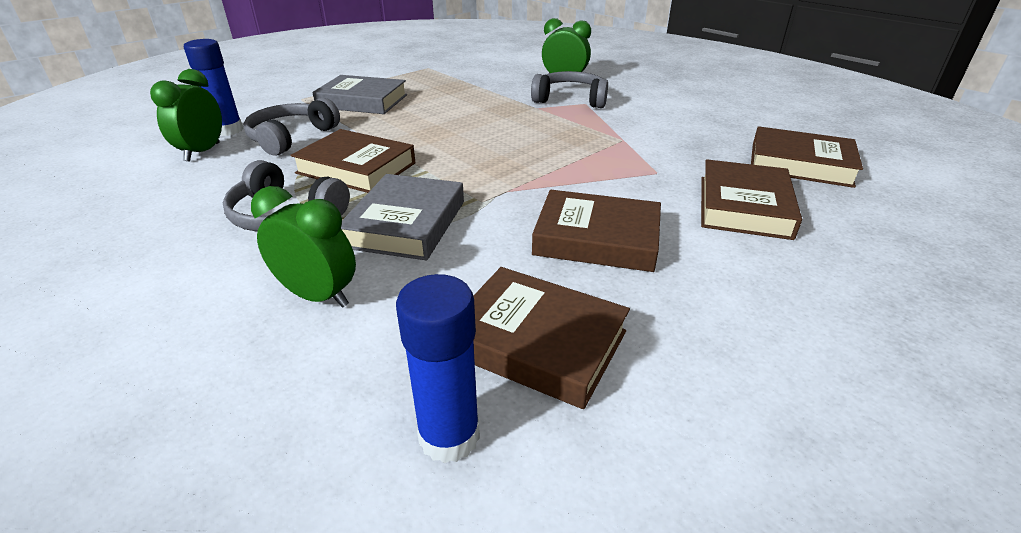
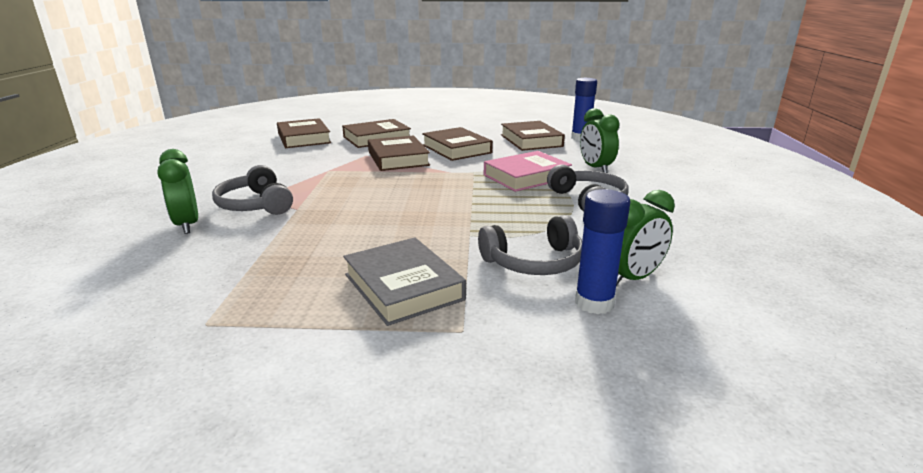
camera: 135 degrees left, 10 degrees down
(356, 168) = (513, 213): brown book -> brown book (398, 158)
(406, 224) = (526, 176): grey book -> pink book

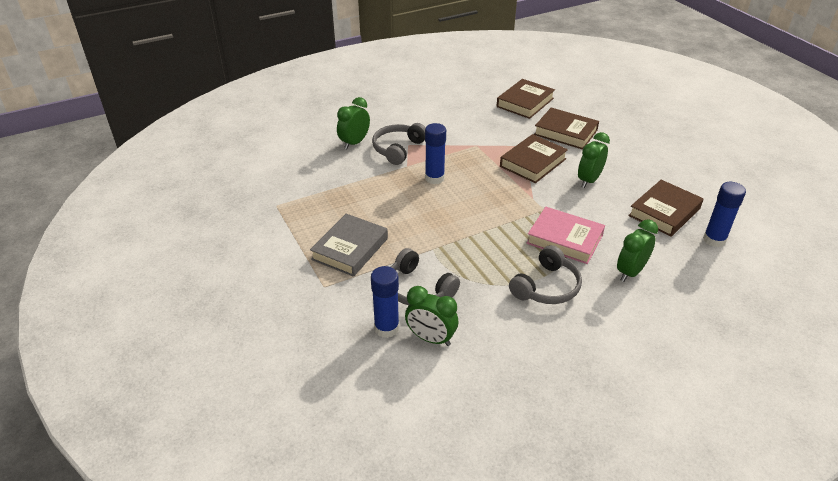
camera: 60 degrees right, 15 degrees up
(346, 201) = (434, 178): none -> blue glue stick
(456, 149) = (589, 180): brown book -> green clock

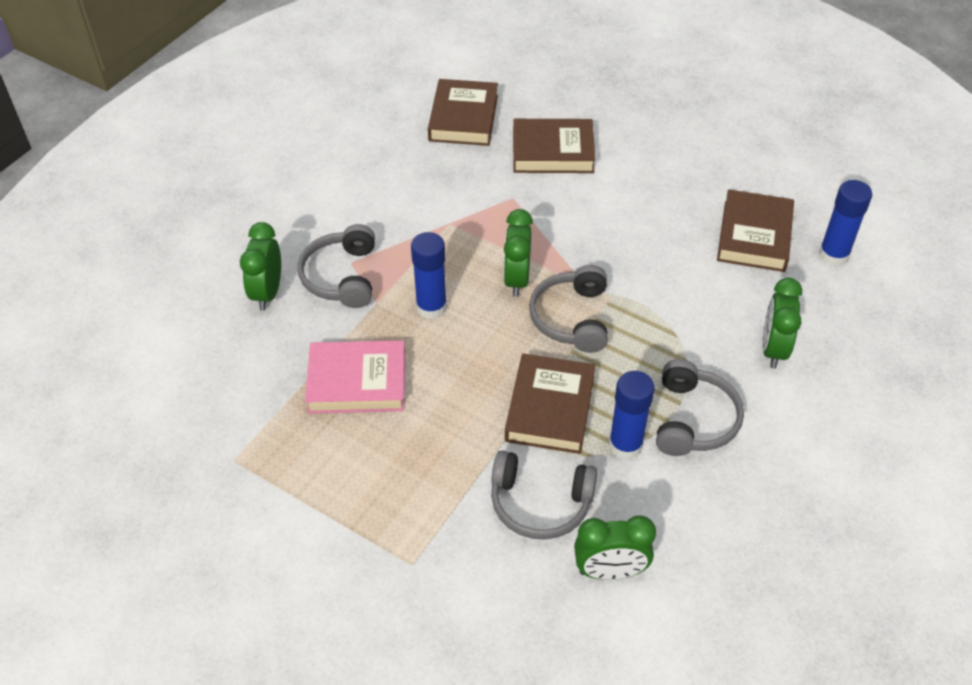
camera: 30 degrees left, 10 degrees up
(350, 249) = (402, 484): grey book -> none
(386, 328) = (544, 586): blue glue stick -> blue glue stick (625, 445)
(511, 211) = (571, 318): none -> grey headphones
(533, 162) = (544, 223): brown book -> brown book (550, 408)
(564, 239) = (666, 334): pink book -> pink book (357, 382)
(589, 180) = (634, 223): green clock -> green clock (516, 279)

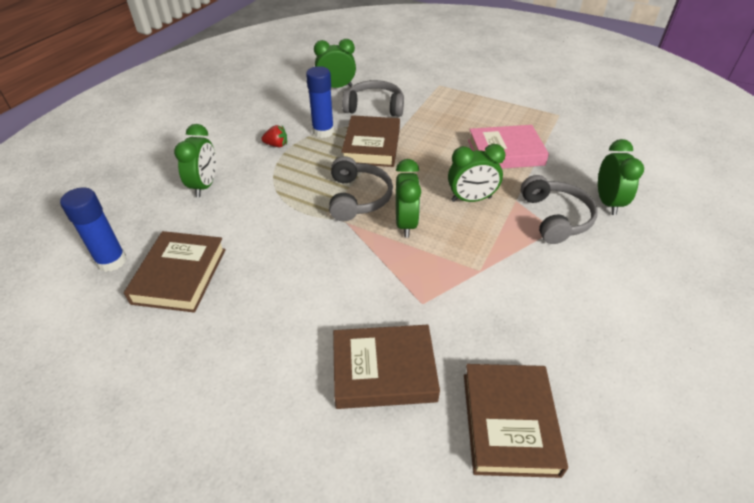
camera: 175 degrees right, 5 degrees down
(431, 307) = (471, 199): blue glue stick -> green clock
(693, 419) = (276, 145): grey headphones -> red strawberry

